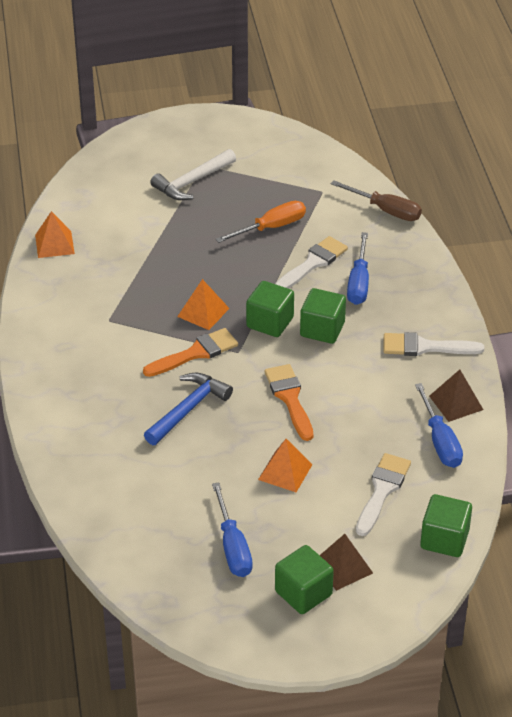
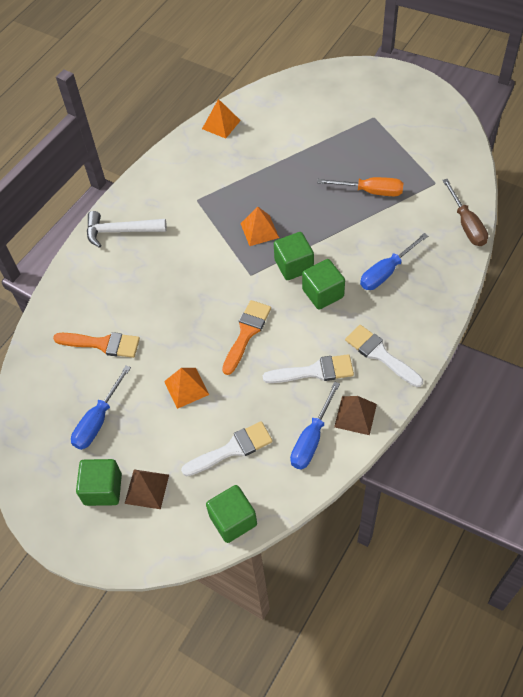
camera: 45 degrees right, 15 degrees up
(188, 409) = (176, 298): blue hammer -> none
(192, 182) = (353, 126): white hammer -> white hammer (121, 231)
(195, 353) = (223, 258): orange brush -> orange brush (102, 344)
(313, 263) = (370, 237): white brush -> white brush (314, 371)

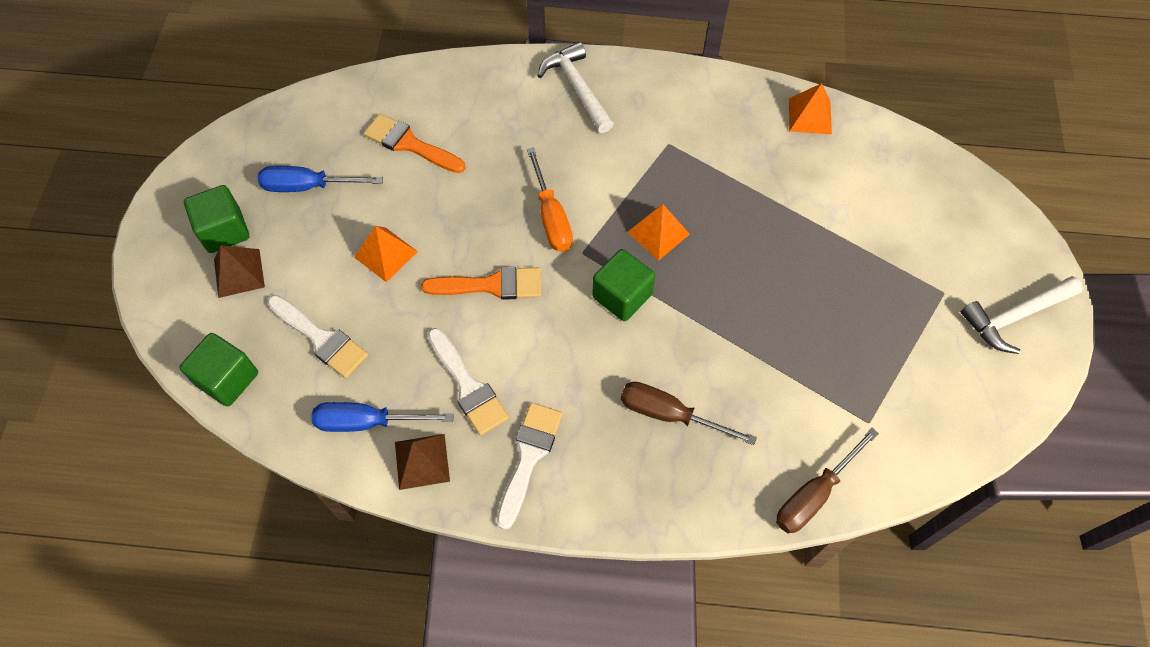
camera: 60 degrees right, 5 degrees up
(102, 344) = (409, 144): orange brush -> orange brush turned 135 degrees clockwise
(323, 293) = (594, 348): green cube -> none
(370, 191) = (801, 341): orange screwdriver -> orange screwdriver (551, 217)
(386, 272) = (669, 414): blue screwdriver -> brown screwdriver
(403, 95) = (1015, 316): none -> white hammer

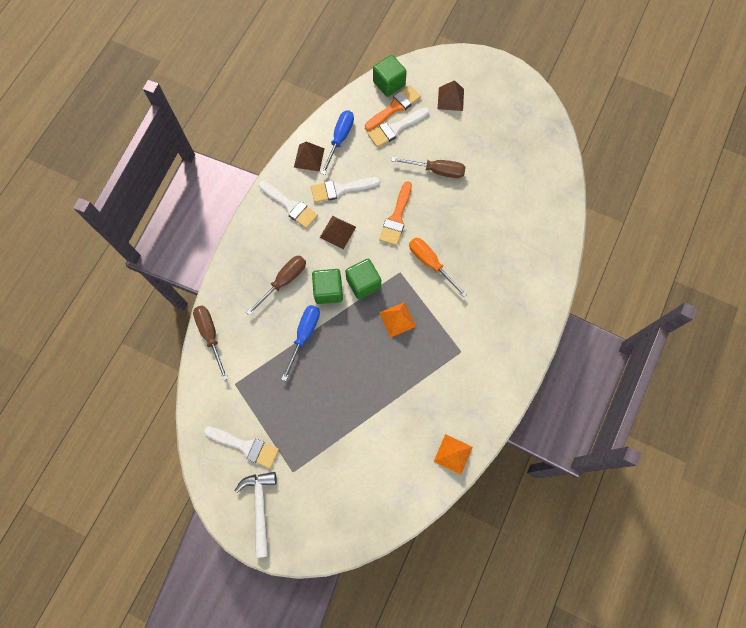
camera: 110 degrees right, 10 degrees up
(224, 231) = (480, 96): green cube -> green cube (328, 291)
(308, 186) = (497, 142): blue screwdriver -> blue screwdriver (304, 335)
(386, 254) = (436, 170): orange pyramid -> brown screwdriver
(409, 144) = (510, 202): orange brush -> orange brush (394, 107)
(549, 363) = (338, 232): none -> brown pyramid
(551, 217) = (430, 263): orange screwdriver -> orange screwdriver turned 45 degrees clockwise
(577, 88) = (524, 311): white hammer -> none
(948, 368) = (245, 446): none -> white brush

